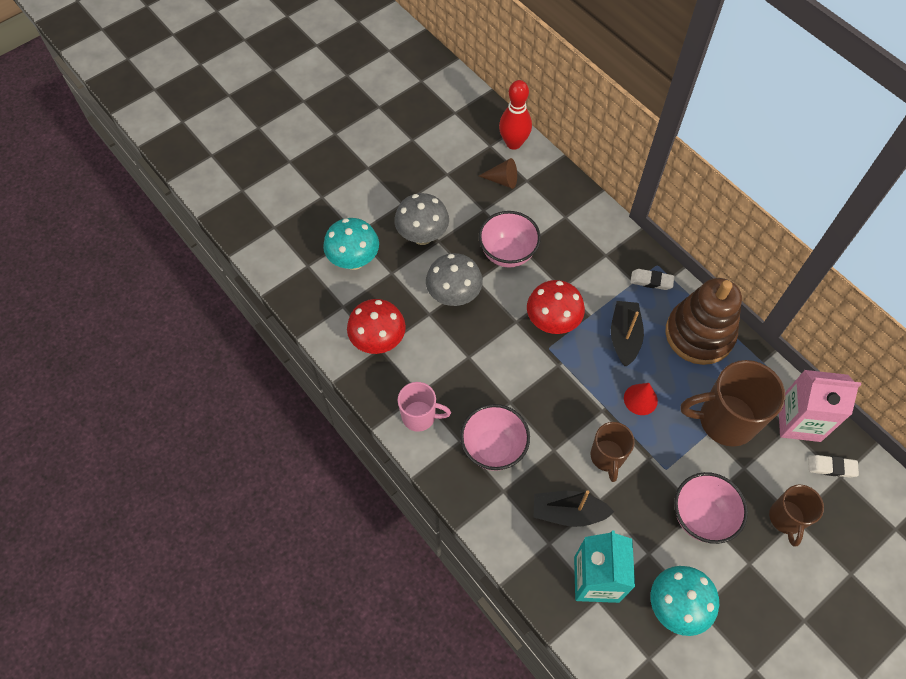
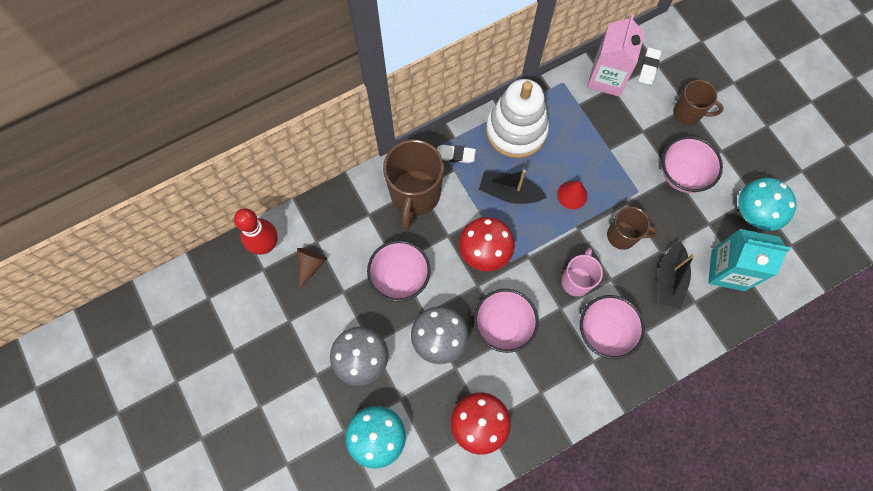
camera: 80 degrees left, 10 degrees up
(419, 416) = (565, 395): pink mug -> pink mug (576, 280)
(479, 350) = (503, 326): none -> pink bowl
(651, 281) = (455, 155): white eraser -> white eraser turned 75 degrees clockwise
(699, 334) = (516, 130): brown stacking toy -> white stacking toy
(725, 420) = (600, 133): brown mug -> brown mug (415, 195)

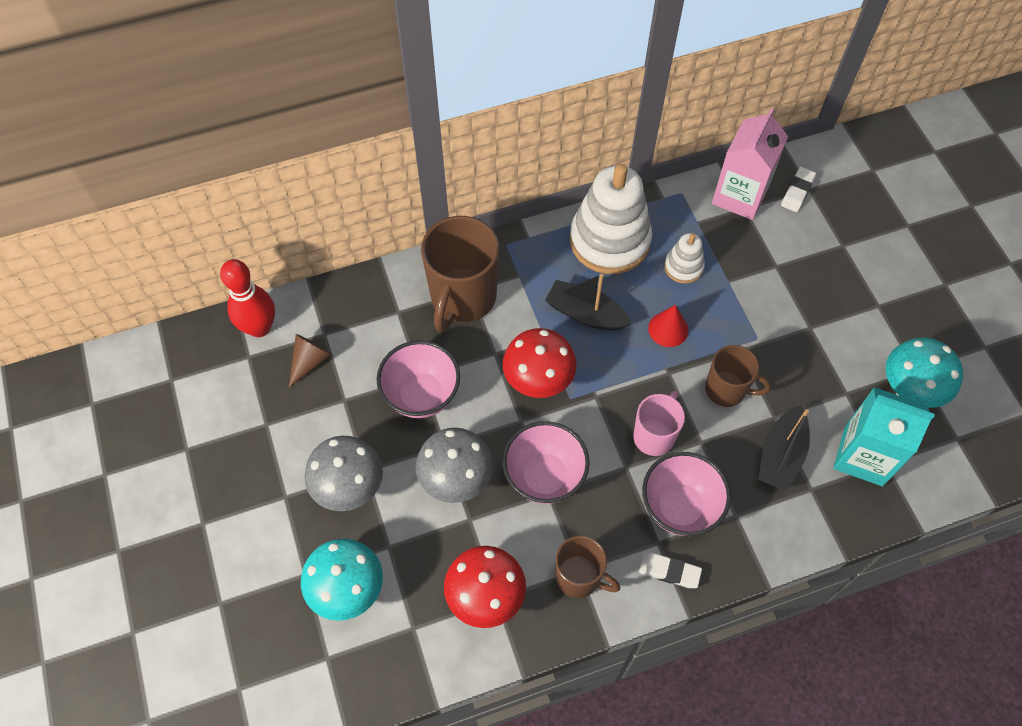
camera: 10 degrees right, 10 degrees down
(455, 155) = (525, 258): white eraser -> white eraser (669, 571)
(575, 143) = (683, 267): none -> white stacking toy
(681, 175) = (819, 327): pink bowl -> none
(688, 113) = (840, 253): brown mug -> brown mug (579, 577)

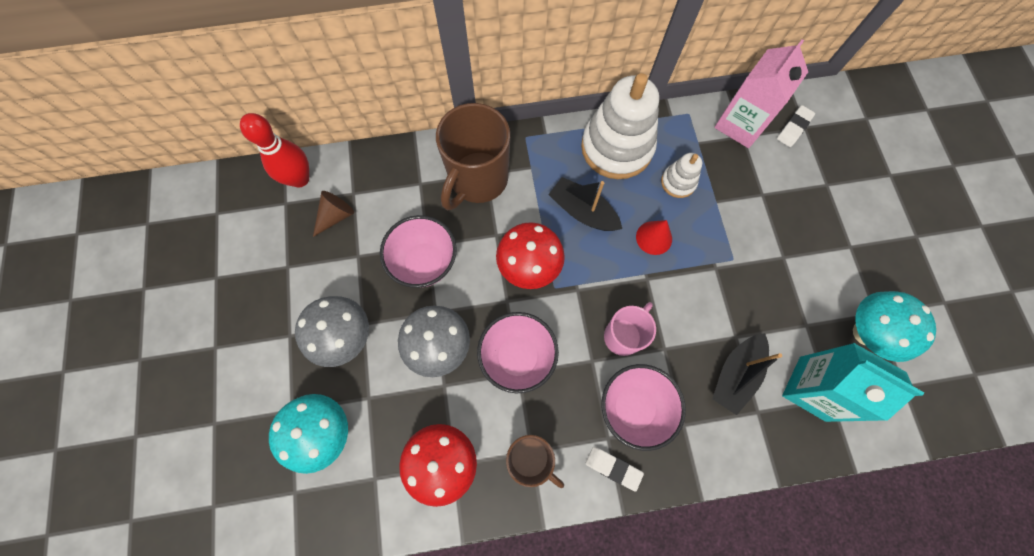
camera: 10 degrees right, 10 degrees up
(726, 390) = (696, 303): brown mug -> none

